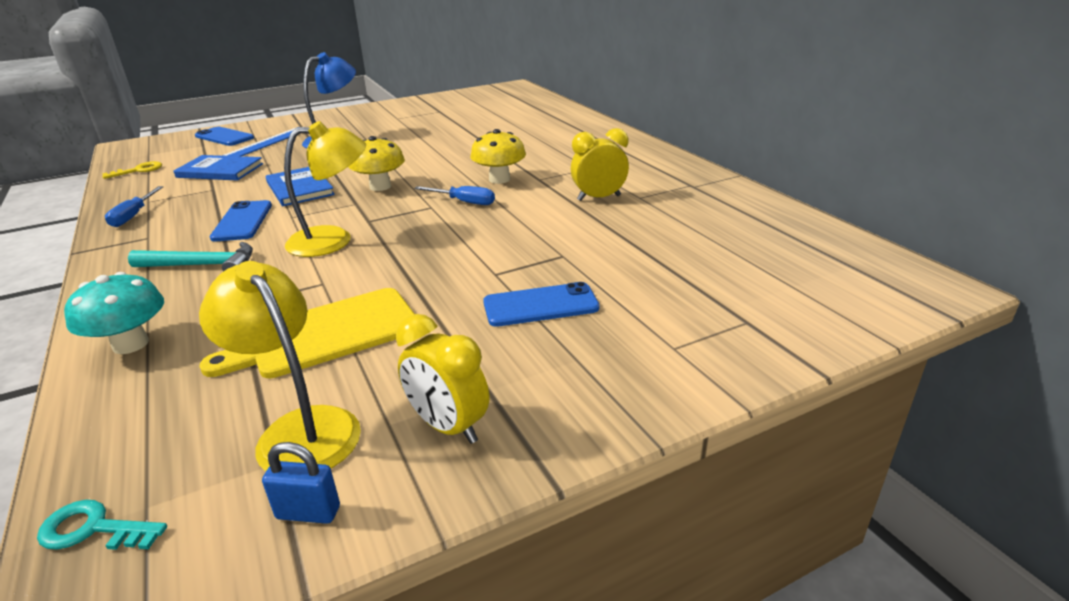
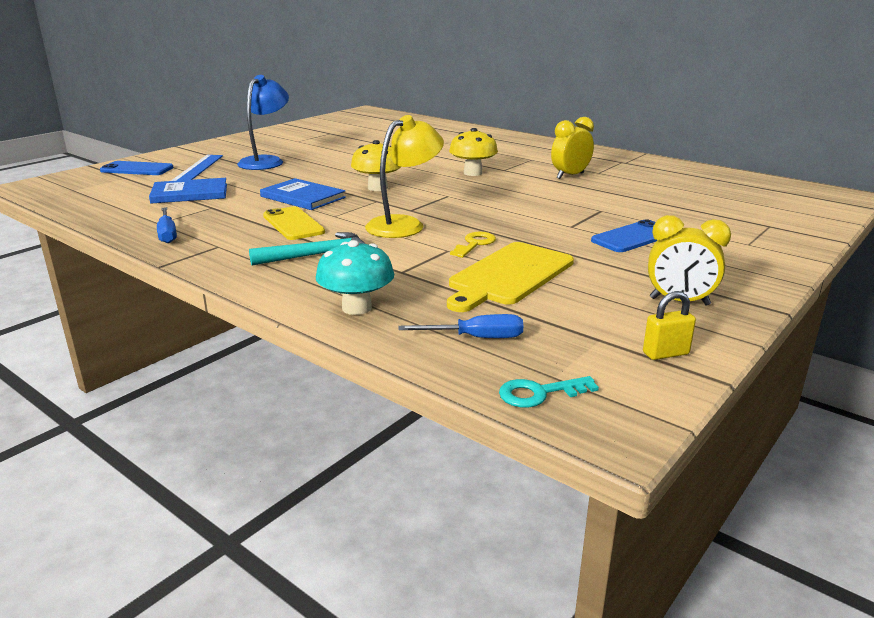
camera: 25 degrees left, 5 degrees down
(138, 170) = (92, 203): yellow key -> yellow key (475, 244)
(242, 221) = (293, 224): blue phone -> yellow phone
(299, 429) = (586, 322): yellow lamp -> none
(308, 512) = (665, 353): blue padlock -> yellow padlock
(464, 202) = (470, 189): blue screwdriver -> blue screwdriver (476, 338)

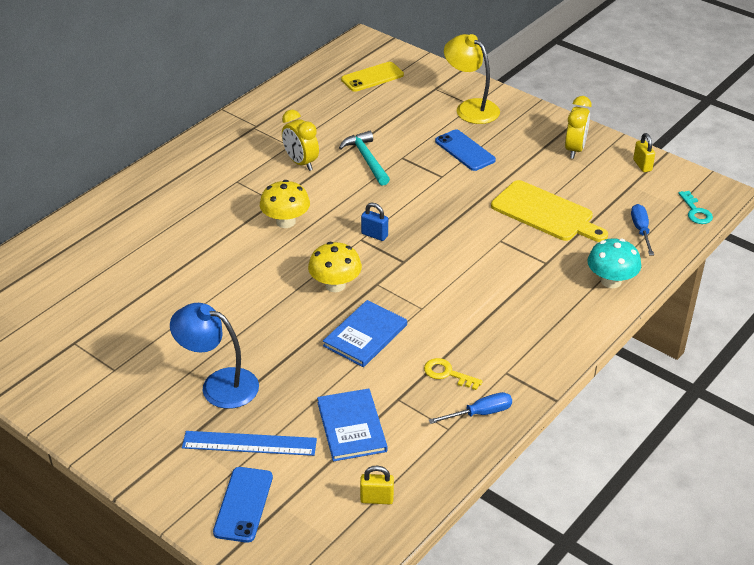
camera: 90 degrees left, 15 degrees up
(101, 200) = (377, 499): none -> yellow padlock
(293, 224) = (446, 332): yellow phone -> yellow phone (372, 77)
(316, 255) = (520, 309): turquoise hammer -> turquoise hammer (366, 159)
(404, 225) = (444, 264): yellow lamp -> yellow lamp (470, 108)
(454, 200) = (374, 235): none -> blue padlock
(475, 244) = (486, 226): yellow key -> yellow key (447, 374)

